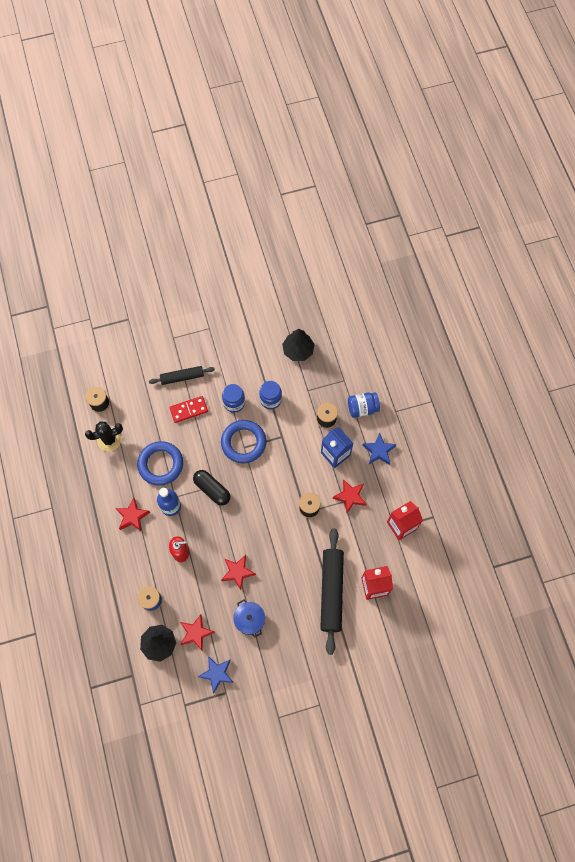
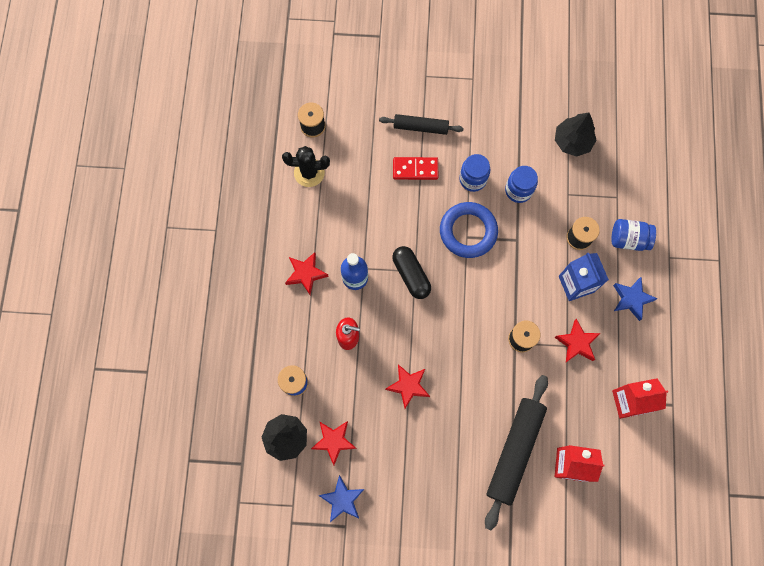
camera: 20 degrees right, 5 degrees up
(160, 464) = (360, 223): blue ring -> none
(249, 619) = (403, 449): blue pot -> none

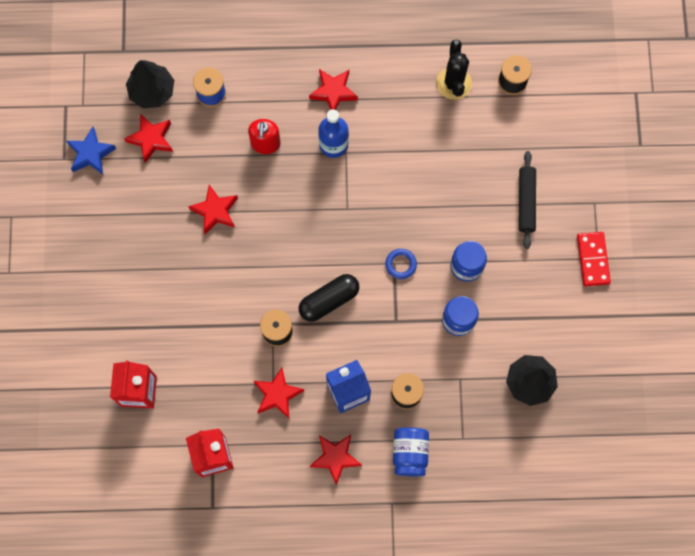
camera: 85 degrees right, 0 degrees up
(411, 275) = (342, 204): black capsule -> black capsule (329, 300)
(415, 169) = (471, 200): red domino -> red domino (592, 259)
(468, 231) = (400, 264): blue ring -> blue ring, size x0.46
(514, 451) = (150, 330): black rolling pin -> none
(631, 299) = (335, 458): blue star -> red star

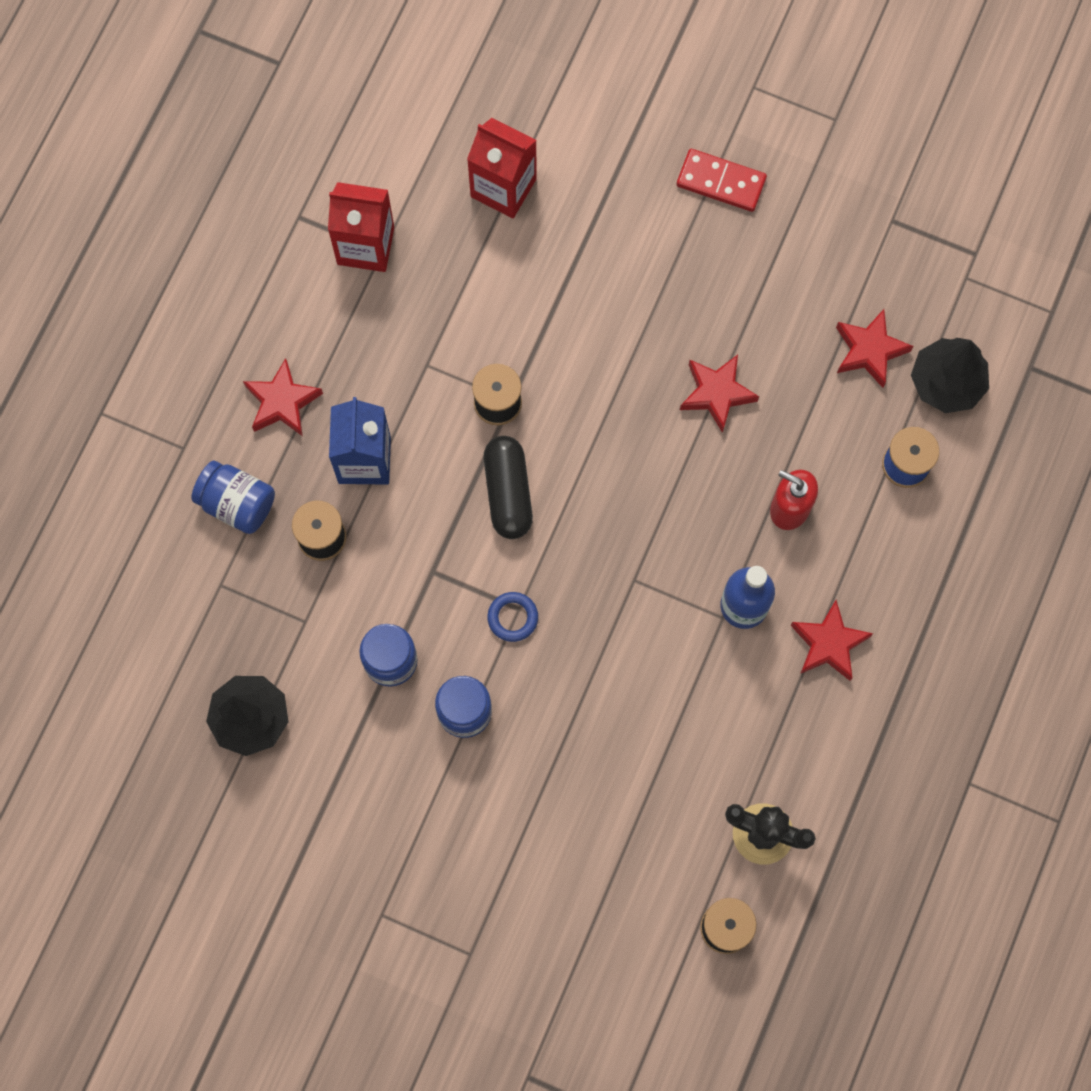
camera: 115 degrees right, 0 degrees up
(91, 153) = (884, 260): blue star -> none
(277, 394) = (408, 364): red star -> none
(526, 202) = (521, 850): black rolling pin -> none
(592, 259) = (384, 905): red domino -> red domino (721, 182)

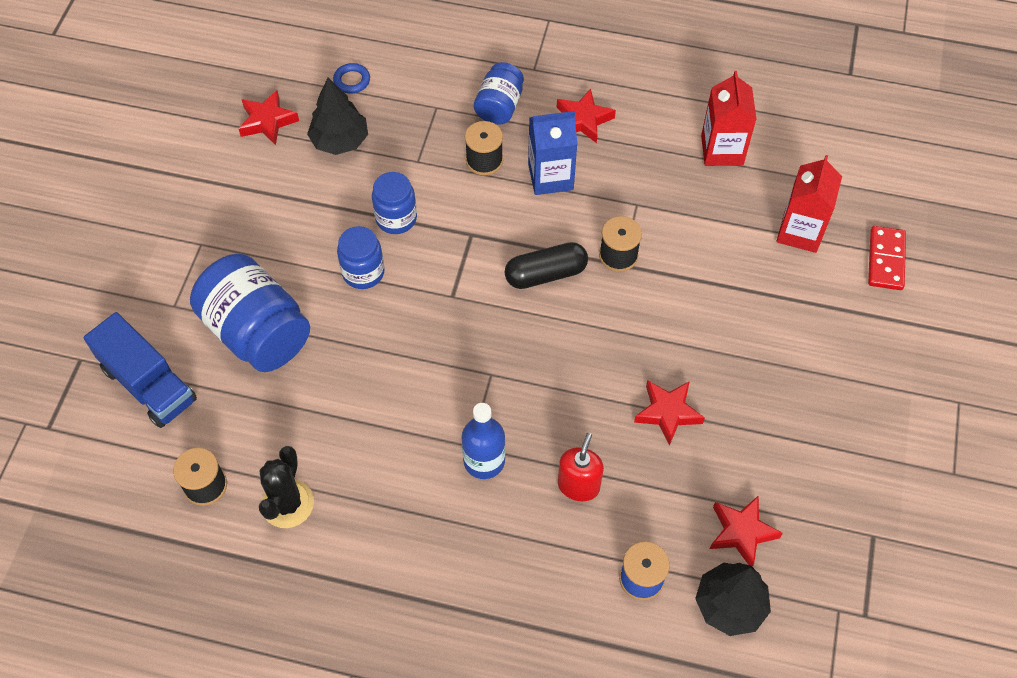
camera: 80 degrees right, 15 degrees down
(512, 617) = (444, 293): blue ring -> blue ring (352, 80)
(527, 851) = (257, 332): none -> blue jar
(579, 990) = (149, 384): none -> blue truck
(721, 182) = (861, 389): red domino -> red domino (886, 260)
(829, 643) = (462, 534): red star -> red star (267, 121)

